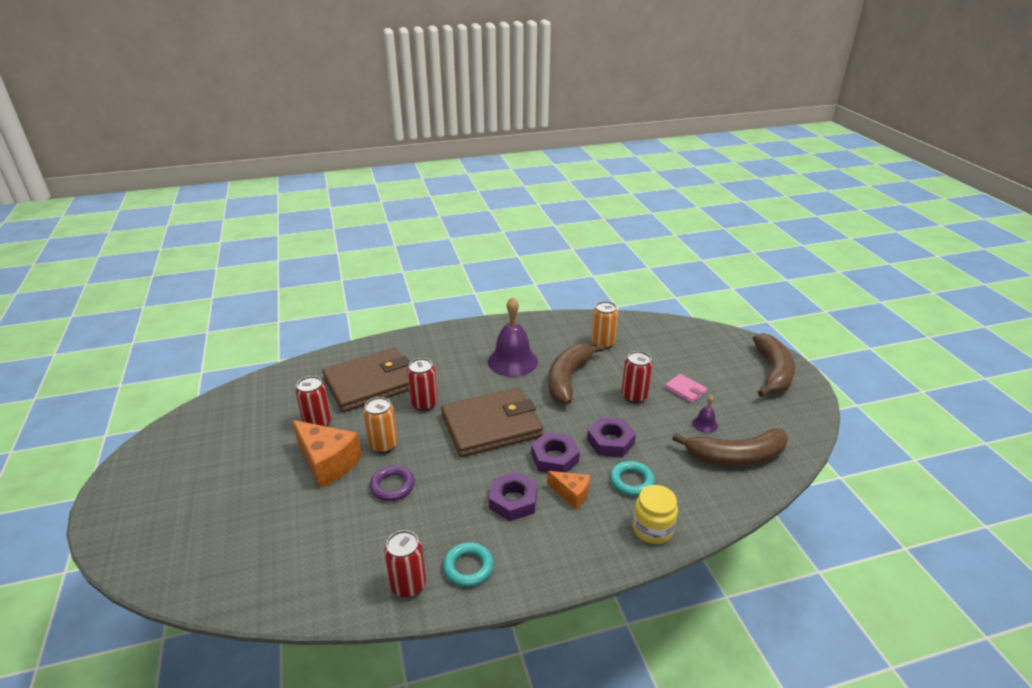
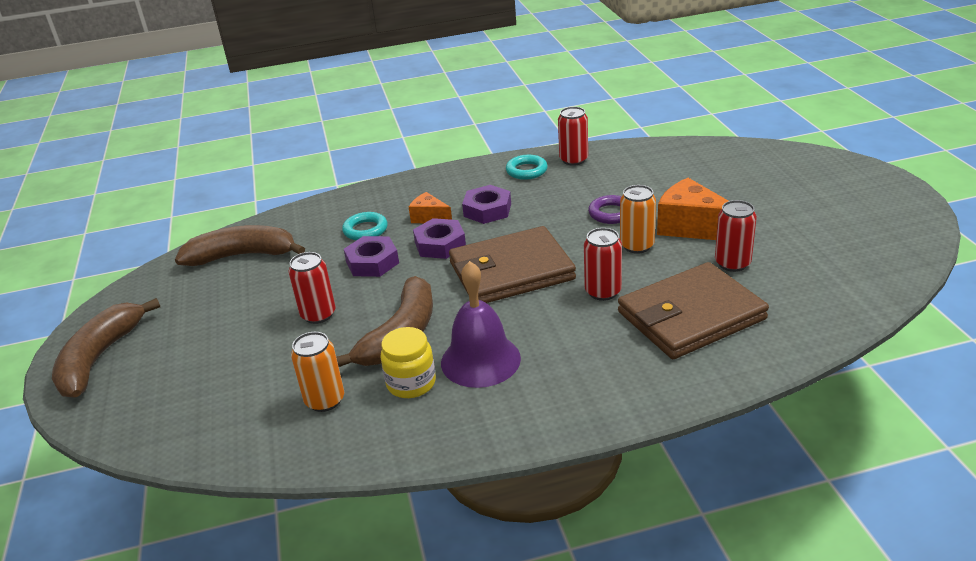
camera: 175 degrees left, 0 degrees up
(652, 529) = (363, 199): yellow jar -> yellow jar (411, 383)
(685, 390) = (244, 326): pink wallet -> none
(705, 424) = (251, 286): purple bell -> none

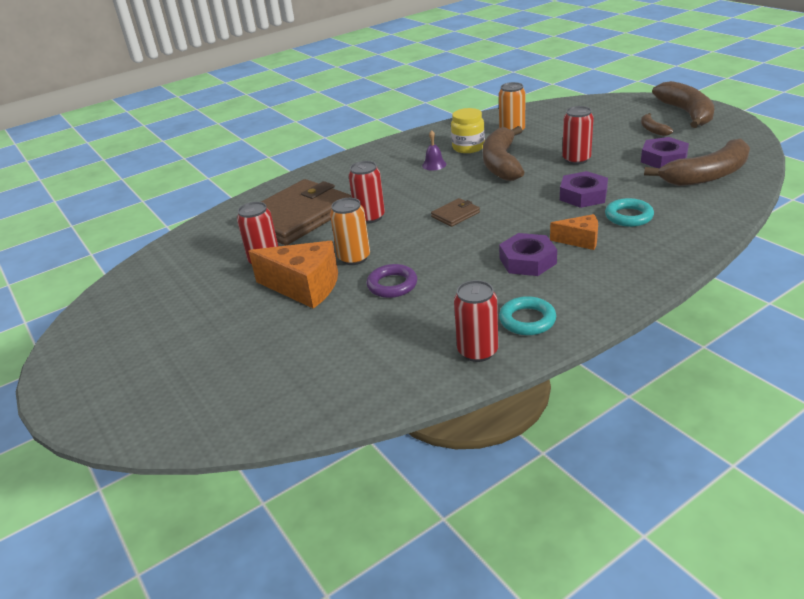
camera: 160 degrees right, 0 degrees up
(179, 339) = (652, 130): none -> brown banana
(440, 244) = (540, 220): purple nut -> purple nut (663, 159)
(480, 360) = (434, 165): purple bell -> purple bell, size x0.45
(511, 271) = (455, 215): brown wallet -> brown wallet, size x0.41

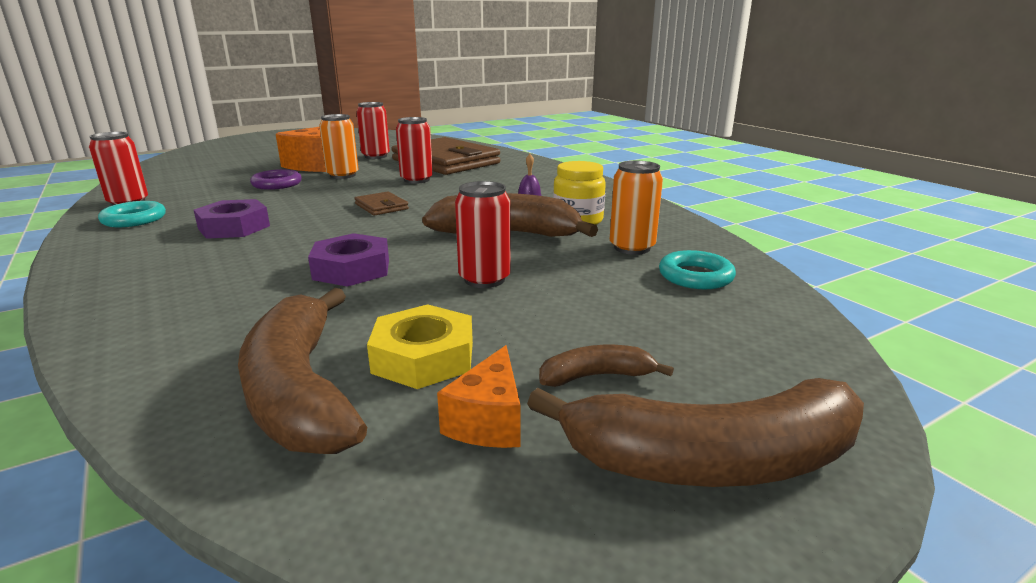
camera: 90 degrees right, 10 degrees down
(580, 240) = (234, 254): orange cheese -> orange cheese (488, 421)
(628, 216) = (249, 289): turquoise ring -> turquoise ring (695, 276)
(663, 159) = (424, 357): purple nut -> yellow nut

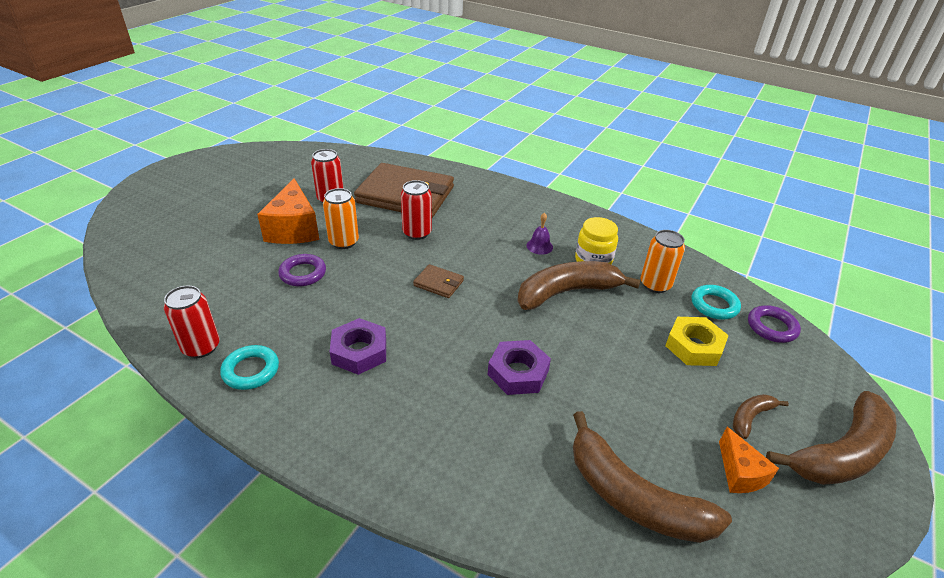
camera: 30 degrees left, 15 degrees up
(424, 357) = (660, 440): yellow nut -> yellow nut (694, 346)
(484, 279) = (610, 352): red can -> none
(766, 310) = (771, 327): none -> purple ring

